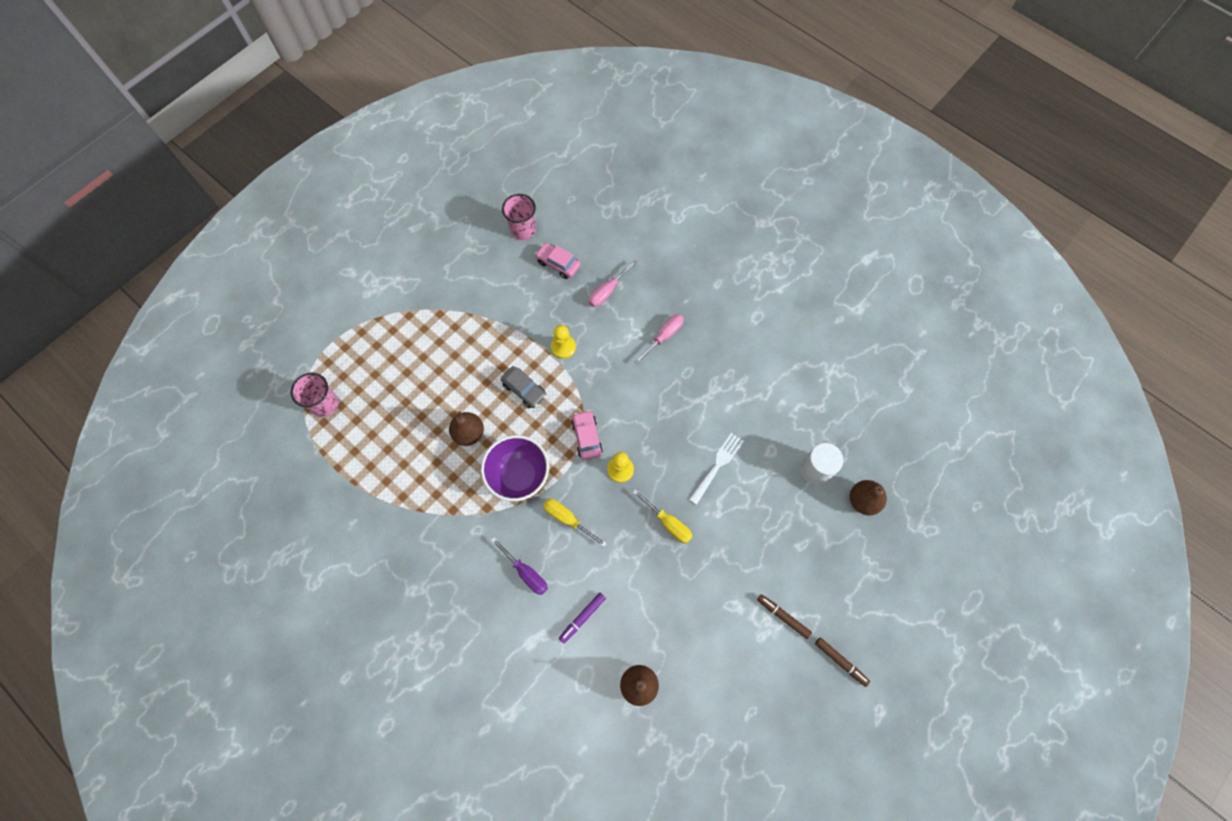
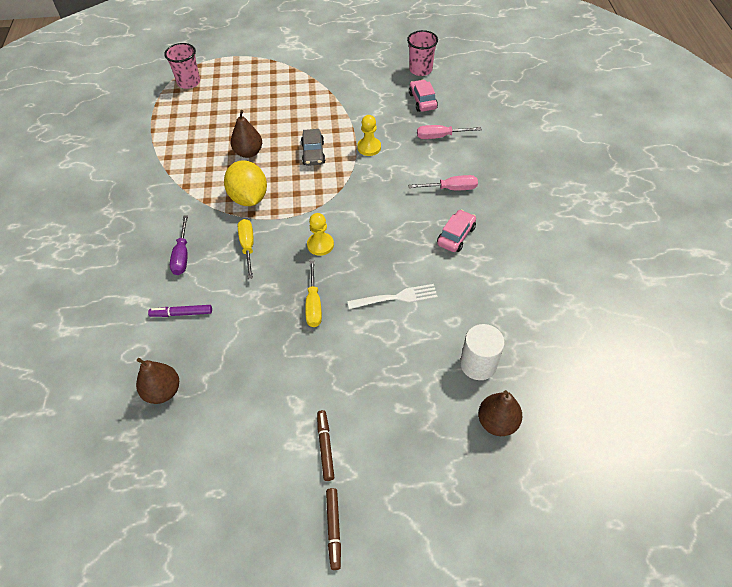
camera: 45 degrees right, 15 degrees down
(519, 476) = (249, 198): purple bowl -> yellow lemon
(587, 437) = (321, 209): pink car -> pink car (456, 236)

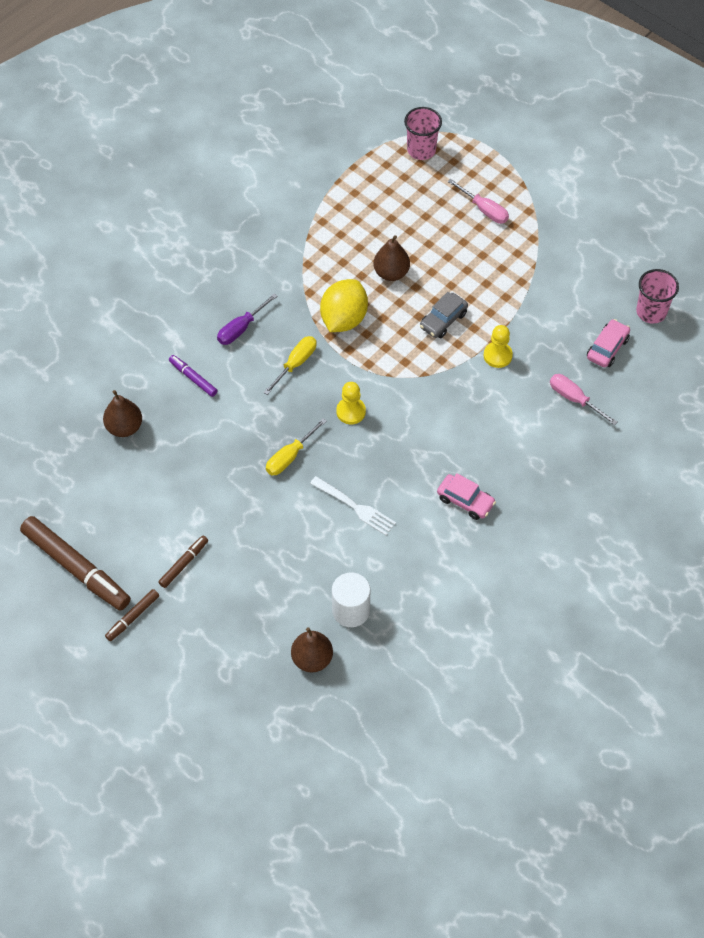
camera: 45 degrees right, 5 degrees up
(241, 537) = (76, 568): none -> brown marker
(451, 188) = (517, 456): pink screwdriver -> pink screwdriver (484, 210)
(456, 236) = (465, 501): pink car -> pink car turned 45 degrees clockwise

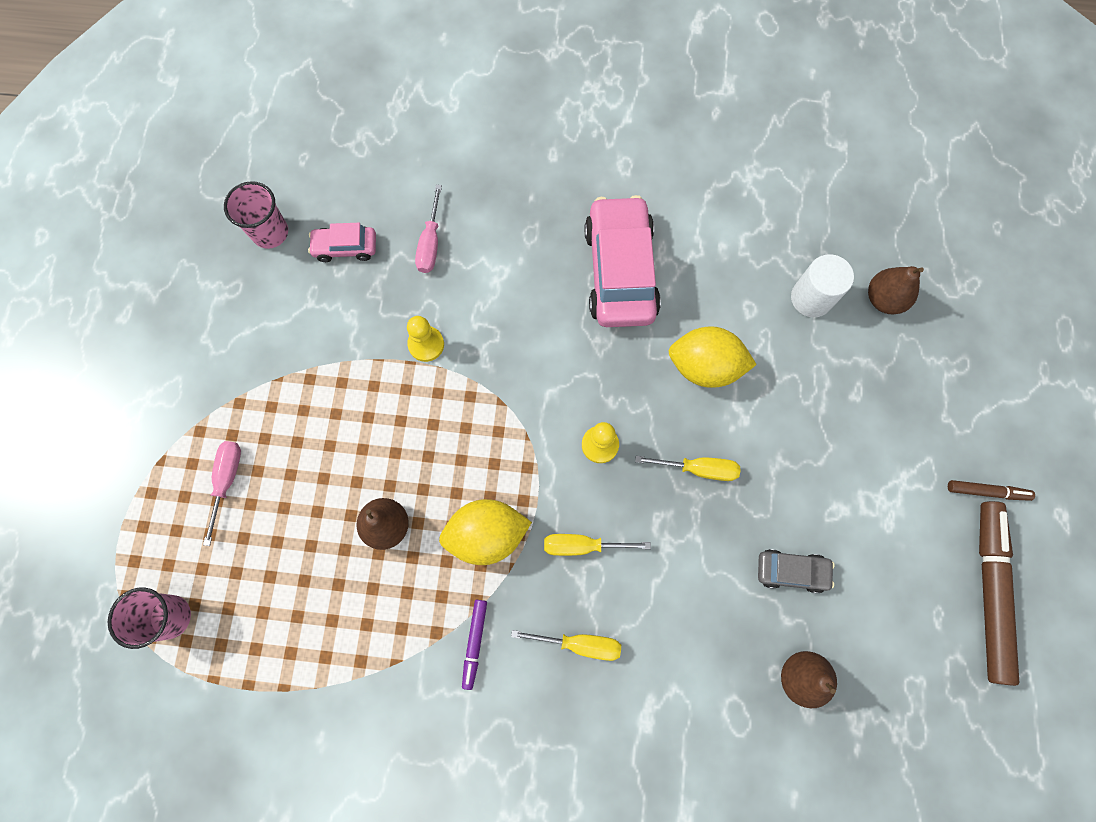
camera: 125 degrees left, 15 degrees up
(184, 564) = (895, 485): brown marker -> none
(193, 378) = (683, 648): purple marker -> purple marker (474, 643)
(241, 328) = (579, 643): purple screwdriver -> yellow screwdriver
(354, 507) = (705, 366): white fork -> yellow lemon
(443, 320) = (416, 427): grey car -> grey car (791, 571)
(465, 501) = (620, 271): pink car -> pink car, size x2.02

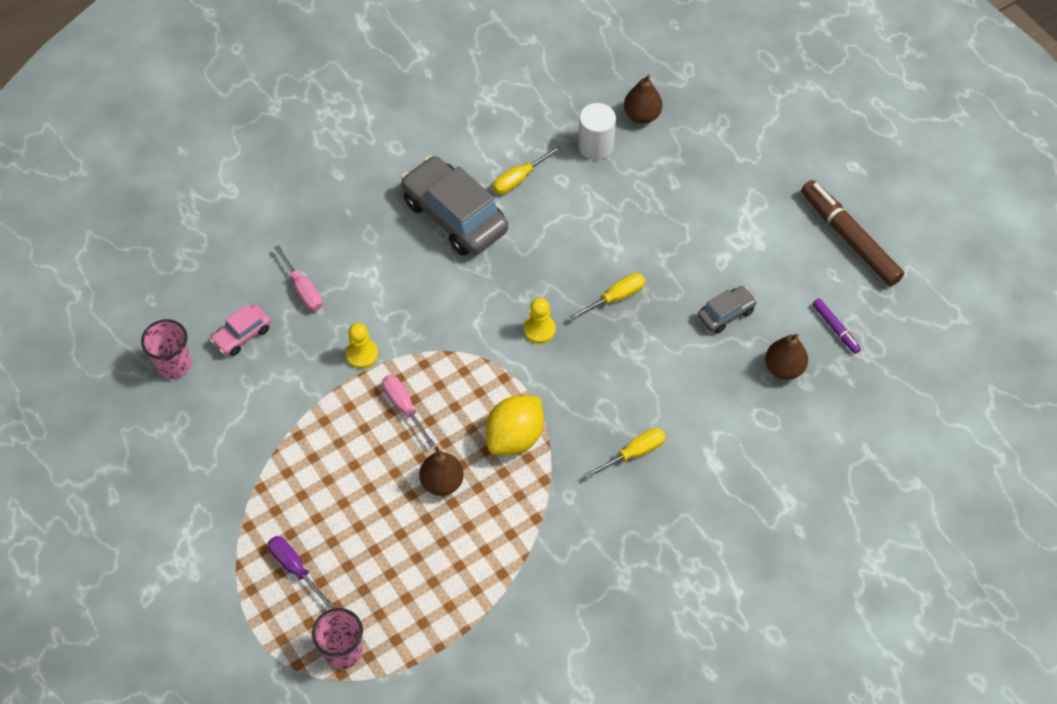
camera: 40 degrees left, 15 degrees down
(200, 503) = (295, 568): none -> purple screwdriver
(227, 481) = (301, 541): pink screwdriver -> pink screwdriver (404, 407)
(474, 643) = (567, 505): purple marker -> purple marker (835, 328)
(583, 545) = (583, 396): yellow screwdriver -> yellow screwdriver (519, 179)
(620, 271) = (454, 216): pink car -> grey car
(705, 366) = (564, 234): yellow lemon -> none
(987, 491) = (800, 184): brown marker -> none

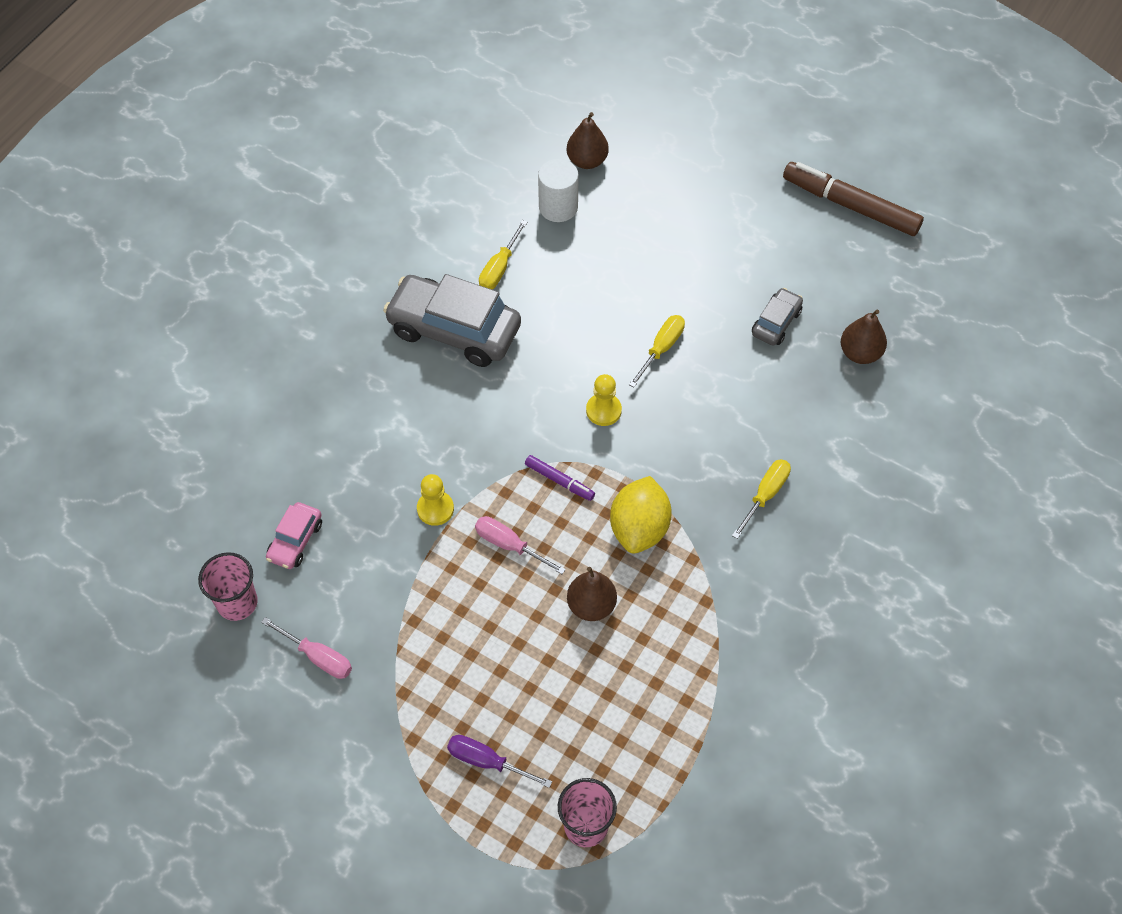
camera: 25 degrees left, 0 degrees up
(303, 289) = (335, 466): pink screwdriver -> pink screwdriver (317, 656)
(835, 328) = (886, 296): purple marker -> purple marker (559, 481)

